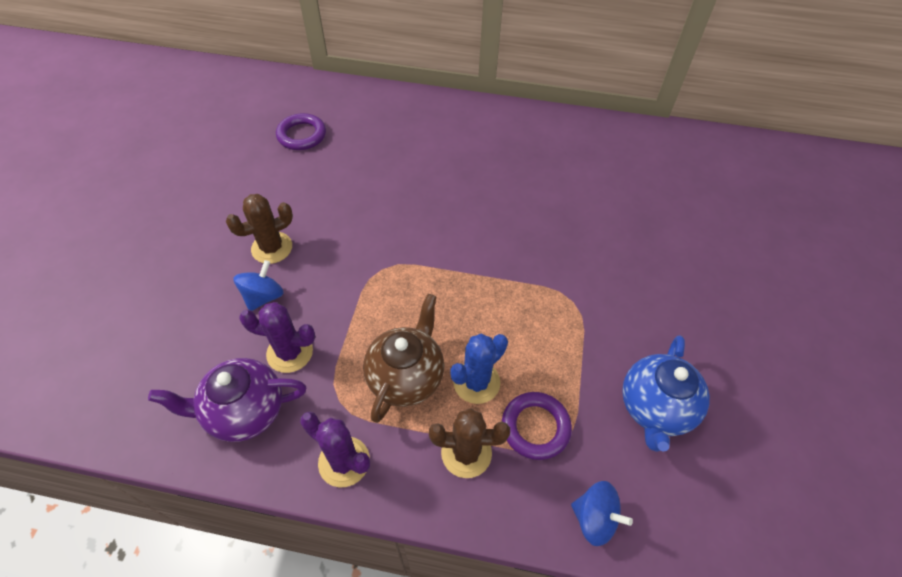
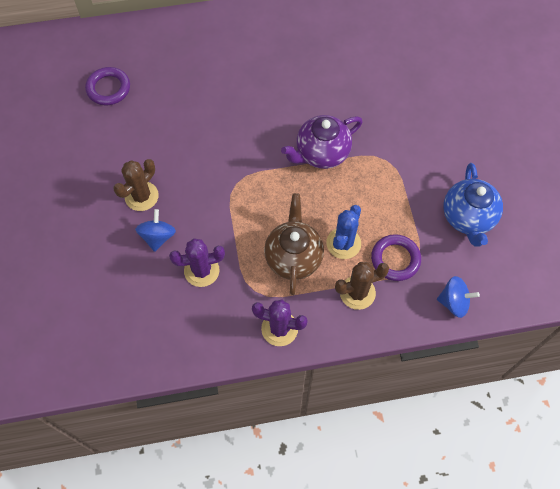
camera: 20 degrees left, 10 degrees up
(244, 411) = (193, 322): purple teapot -> purple teapot (321, 153)

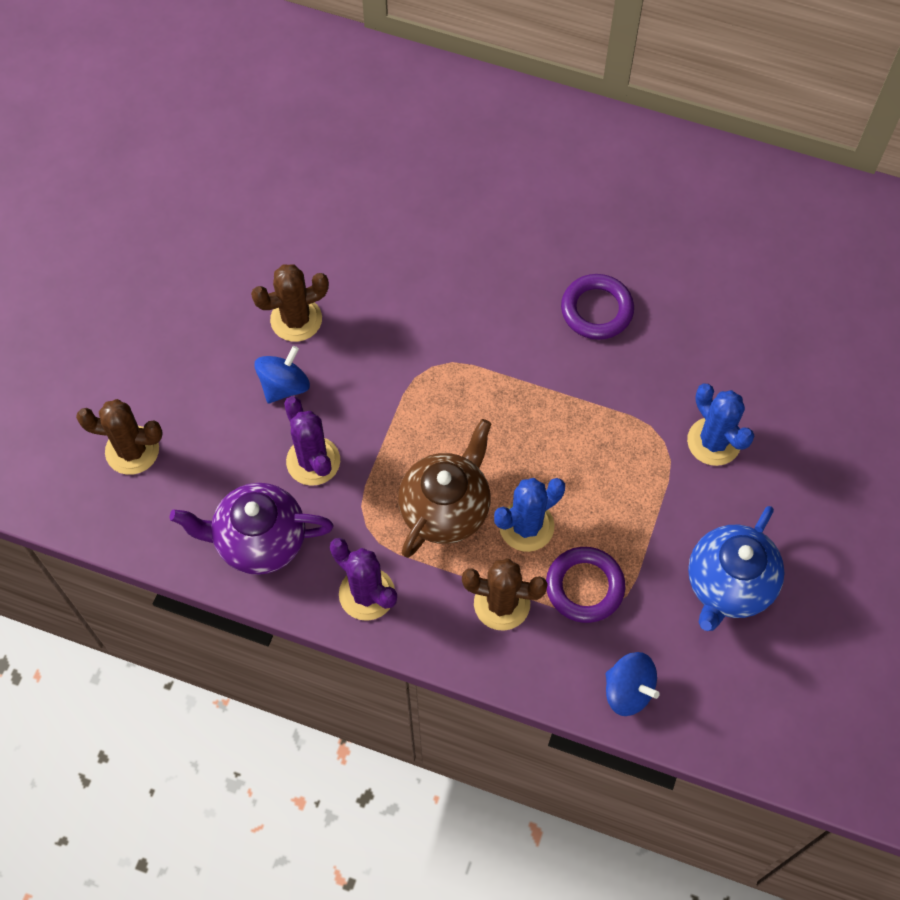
camera: 30 degrees right, 0 degrees up
(88, 321) = (132, 450): none -> brown cactus
(108, 88) = (342, 147): purple ring -> purple ring (596, 310)
(201, 270) = (313, 461): purple cactus -> purple cactus turned 45 degrees clockwise
(321, 153) = (576, 384): purple teapot -> purple teapot (259, 541)
(412, 147) = (714, 441): none -> blue cactus

